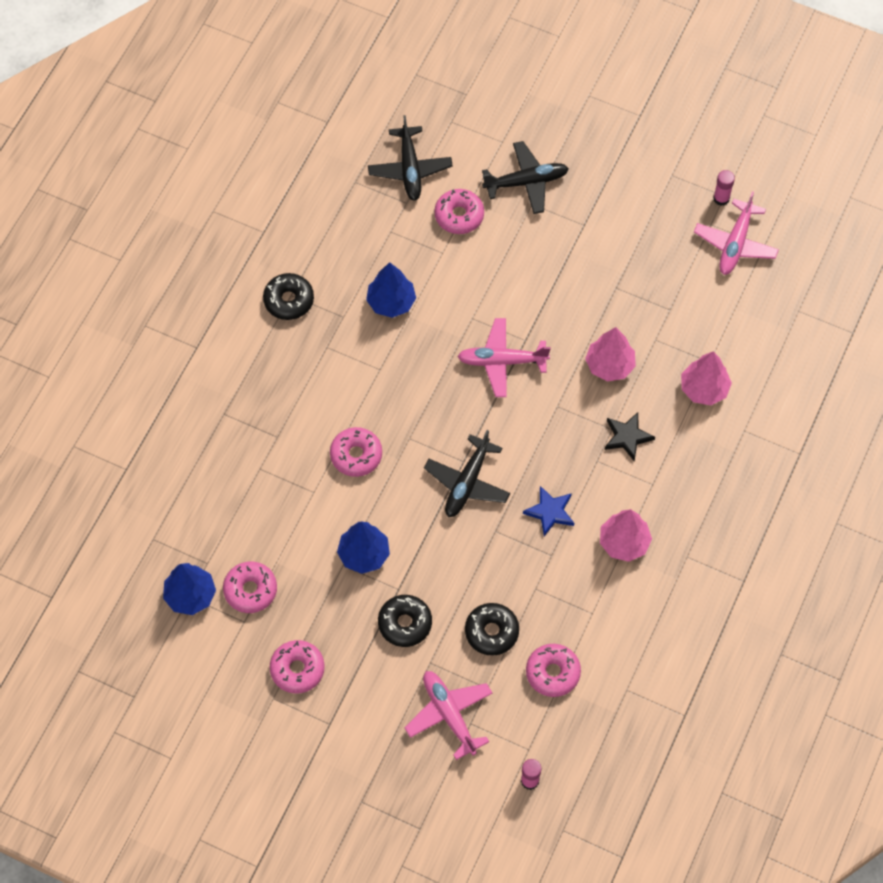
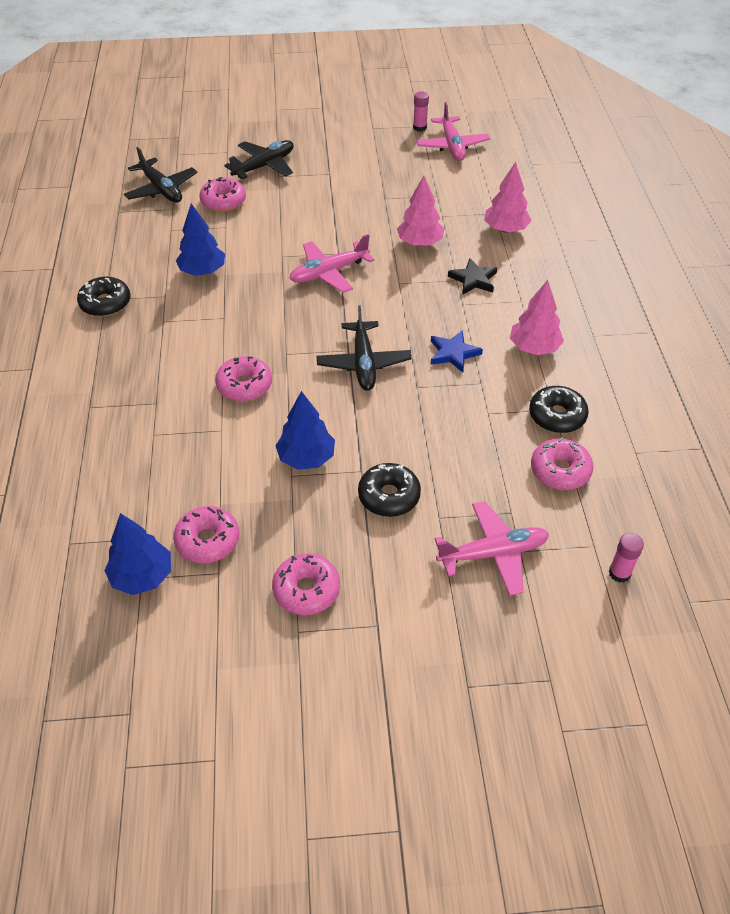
camera: 30 degrees left, 15 degrees down
(449, 714) = (493, 553): pink plane -> pink plane turned 135 degrees clockwise
(491, 632) = (477, 464): black donut -> black donut (557, 416)

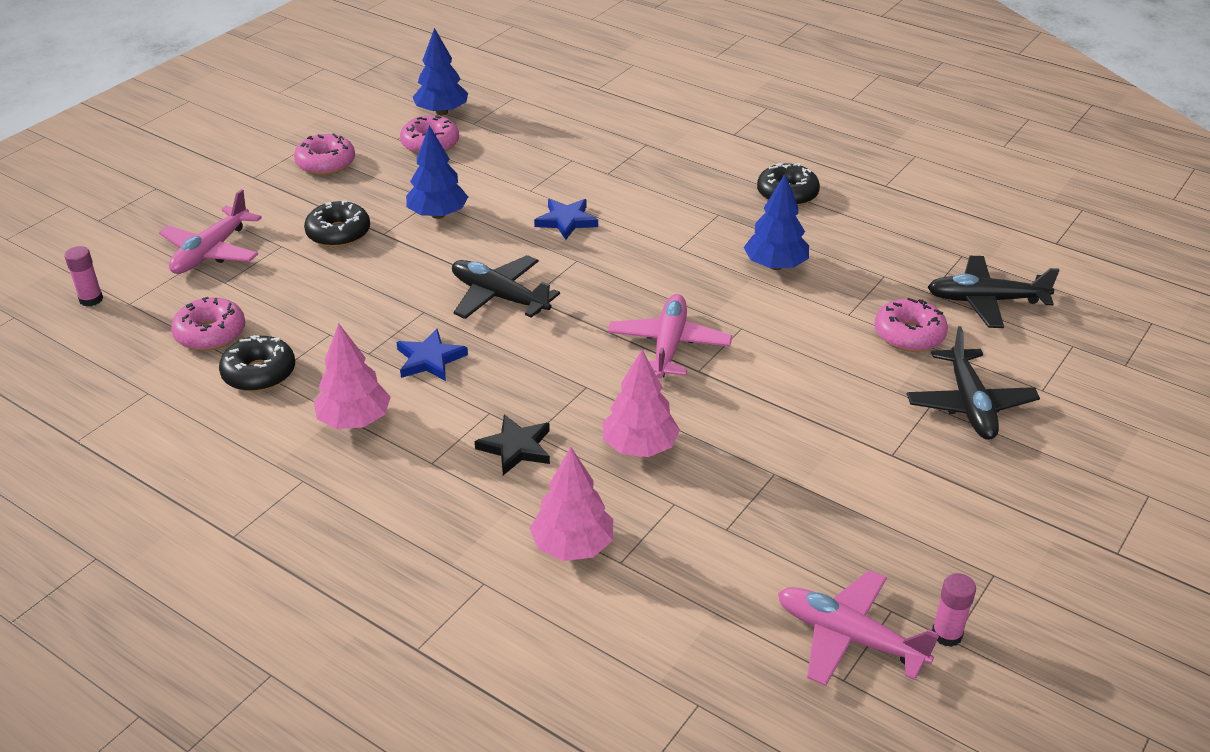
camera: 130 degrees right, 10 degrees down
(244, 385) = (566, 221): pink donut -> blue star

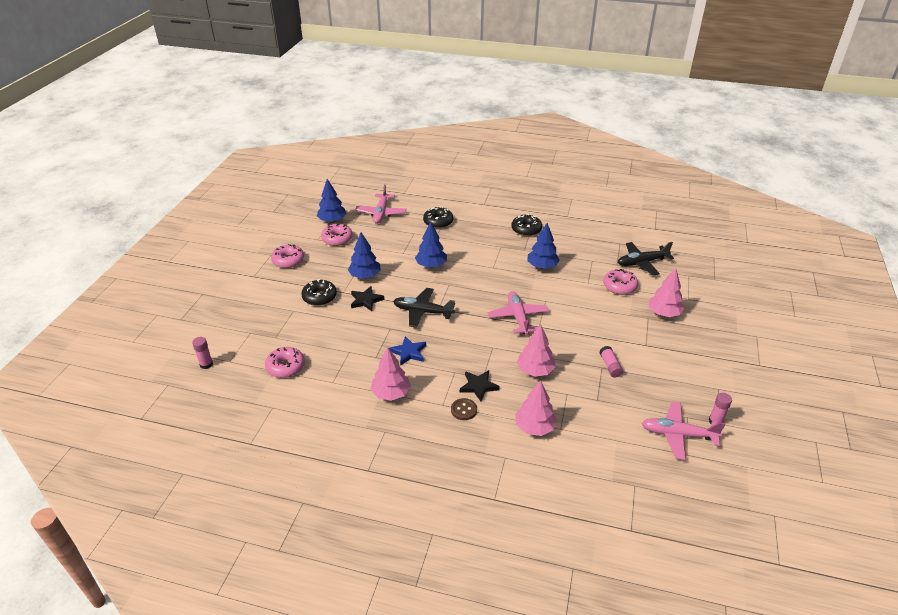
camera: 20 degrees left, 0 degrees up
(211, 252) = (257, 322): pink plane -> pink plane (381, 213)
(259, 373) = (326, 381): black donut -> black donut (438, 222)
(413, 256) = (366, 300): none -> black star
(463, 481) = (463, 410): none -> brown button
(566, 221) = (431, 265): blue star -> blue tree
(792, 475) = (610, 366): none -> pink glue stick
(969, 405) = (663, 313): black plane -> pink tree

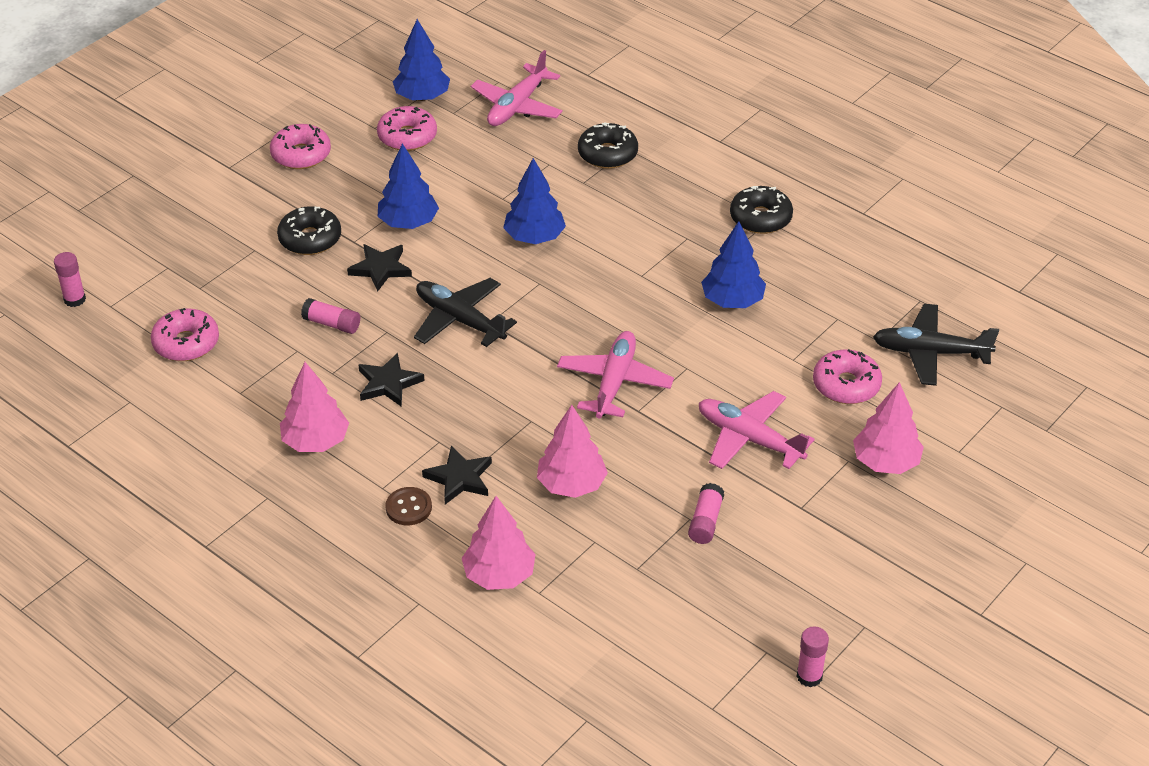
camera: 25 degrees right, 5 degrees up
(359, 333) = (332, 324): none -> pink glue stick
(409, 352) = (388, 383): blue star -> black star
(677, 434) = (724, 672): pink plane -> pink plane (749, 439)

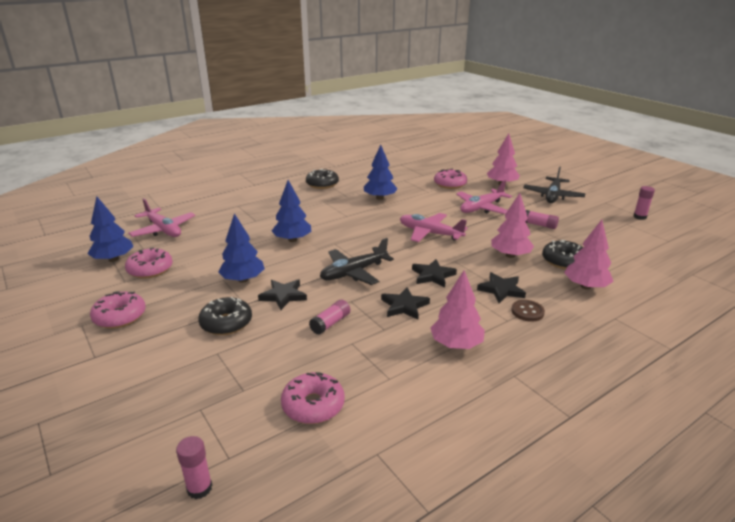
camera: 75 degrees left, 15 degrees down
(477, 401) = (433, 275): none -> black star
(607, 154) = (237, 211): black donut -> black donut (563, 261)
(930, 352) = (434, 167): black plane -> black plane (552, 196)

